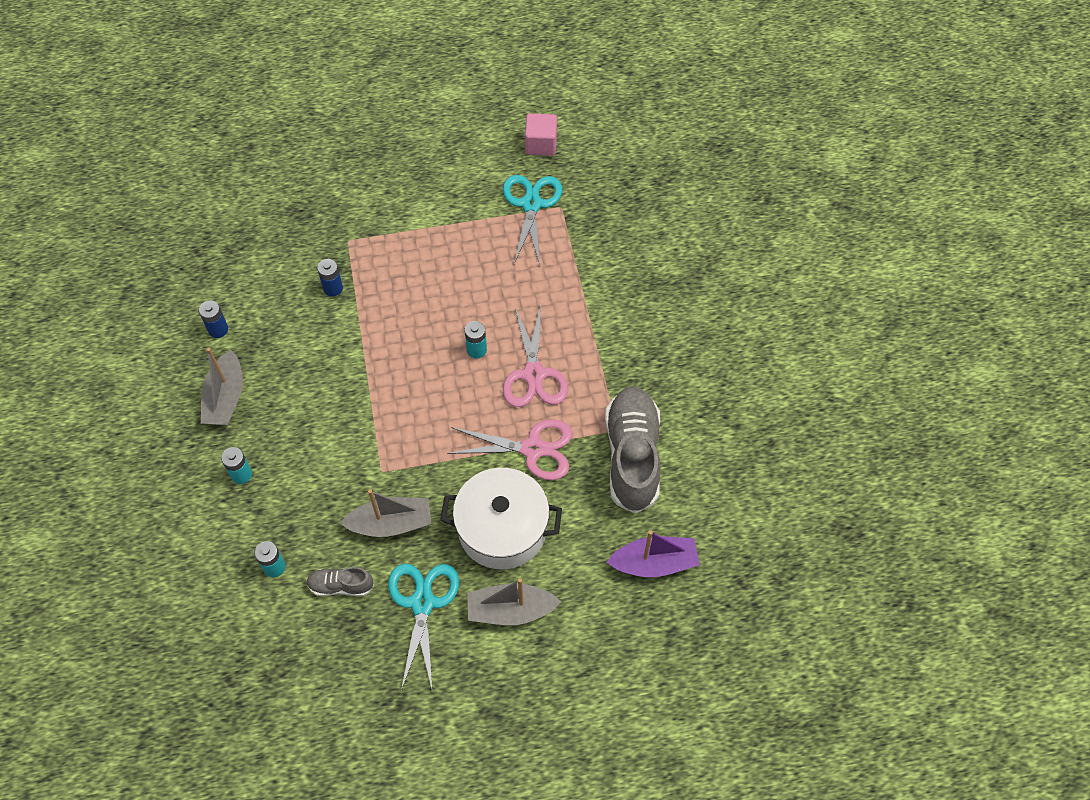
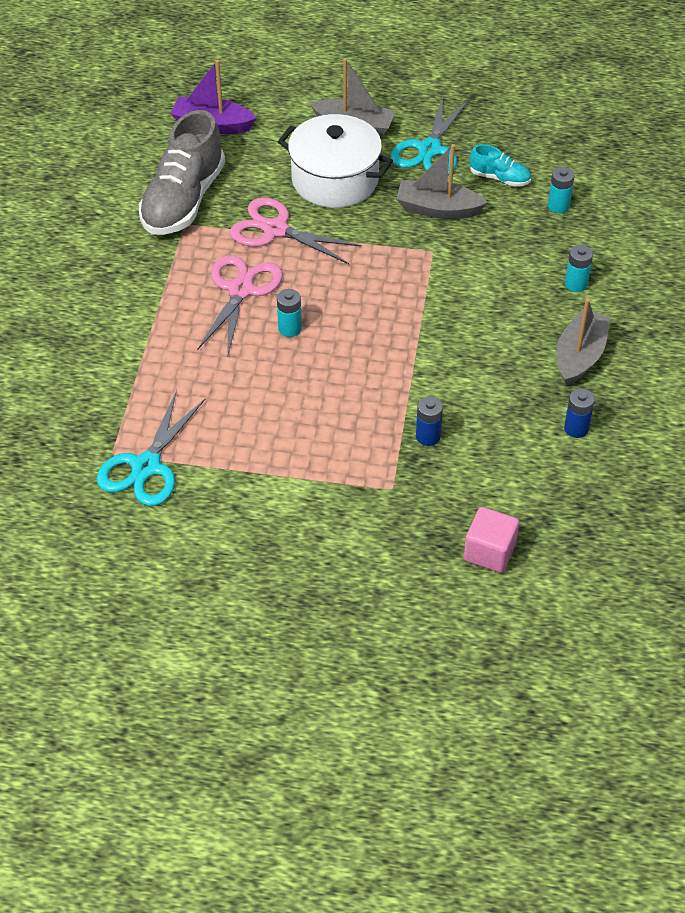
camera: 160 degrees left, 10 degrees down
(340, 586) = (499, 178): grey shoe -> turquoise shoe
(541, 144) = (90, 541): pink cube -> pink cube (489, 552)

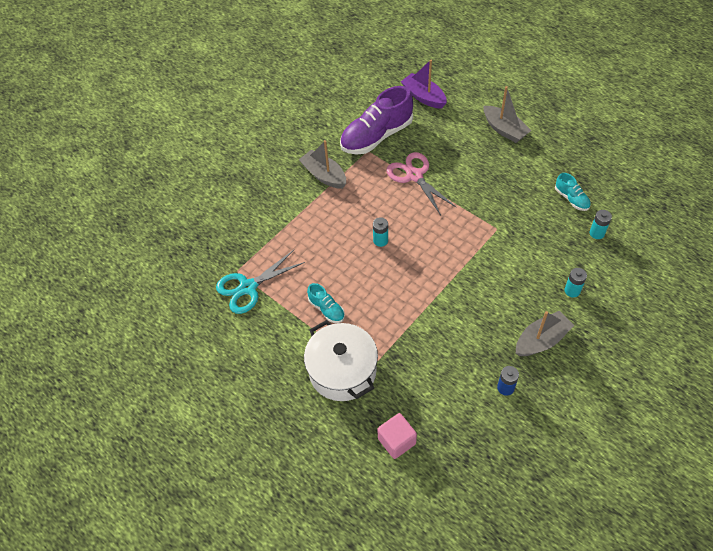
camera: 35 degrees right, 5 degrees up
(183, 200) = (376, 136): grey shoe -> purple shoe
(241, 290) = (370, 204): pink scissors -> none
(280, 443) = (326, 309): none -> turquoise shoe
(335, 180) = (470, 159): white pot -> white pot (342, 371)
(428, 436) = (412, 347): blue battery -> none
(429, 149) = (540, 162): turquoise scissors -> none
(438, 209) = (518, 203): grey boat -> grey boat (324, 175)

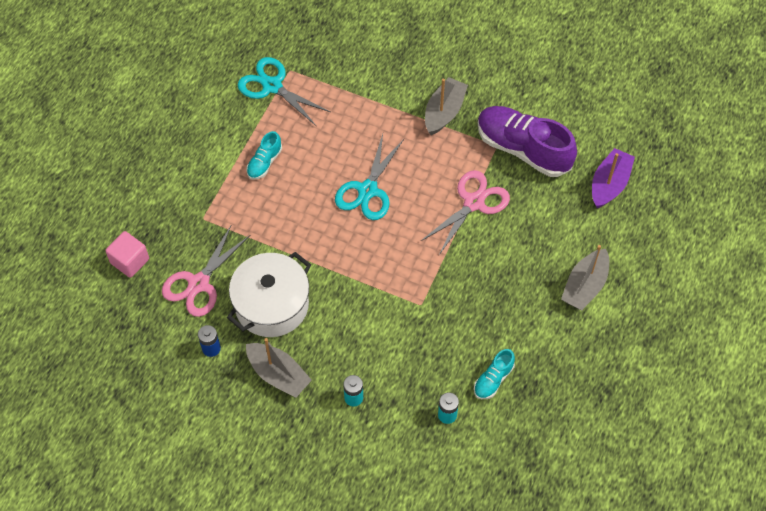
camera: 70 degrees right, 5 degrees up
(342, 371) = (195, 195): white pot -> white pot (271, 305)
(380, 240) = (368, 190): turquoise battery -> turquoise scissors
(436, 385) = (199, 283): none -> pink scissors

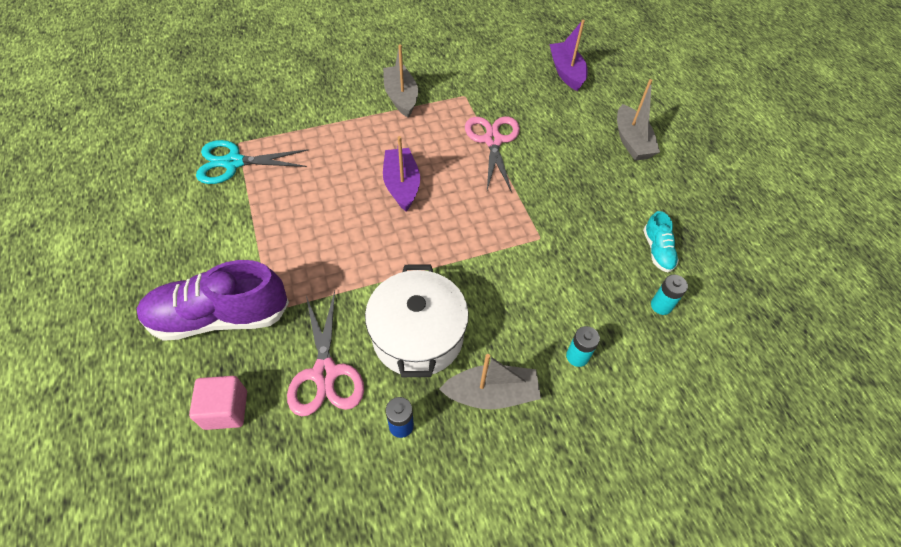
camera: 45 degrees left, 5 degrees down
(264, 162) = (286, 224): turquoise shoe -> none
(368, 190) = (402, 185): turquoise scissors -> purple boat
(523, 149) = (485, 86): purple shoe -> purple shoe (219, 317)

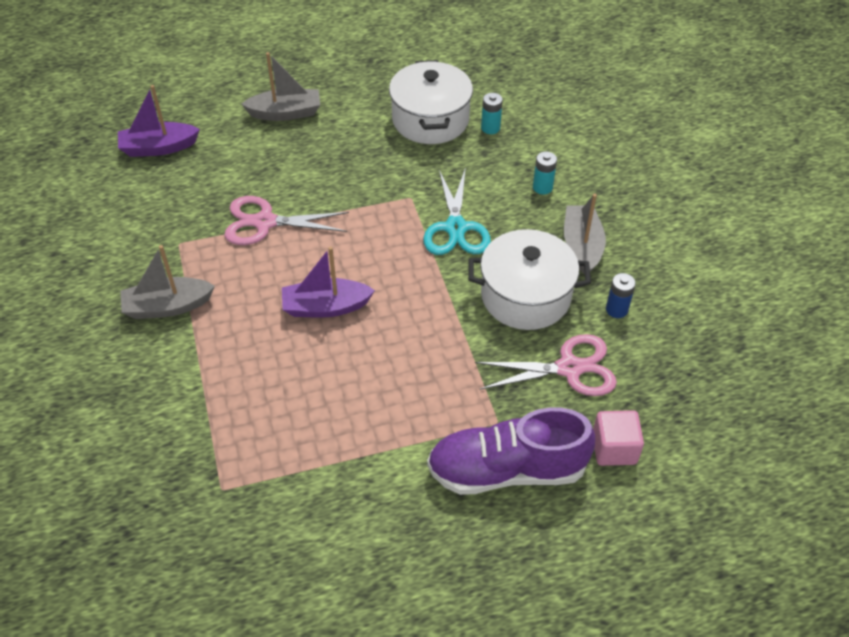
camera: 85 degrees left, 5 degrees down
(219, 317) = (506, 470): purple shoe -> purple shoe turned 90 degrees clockwise
(233, 163) = (262, 489): turquoise scissors -> turquoise scissors (456, 228)
(657, 250) = (430, 120): turquoise shoe -> white pot

